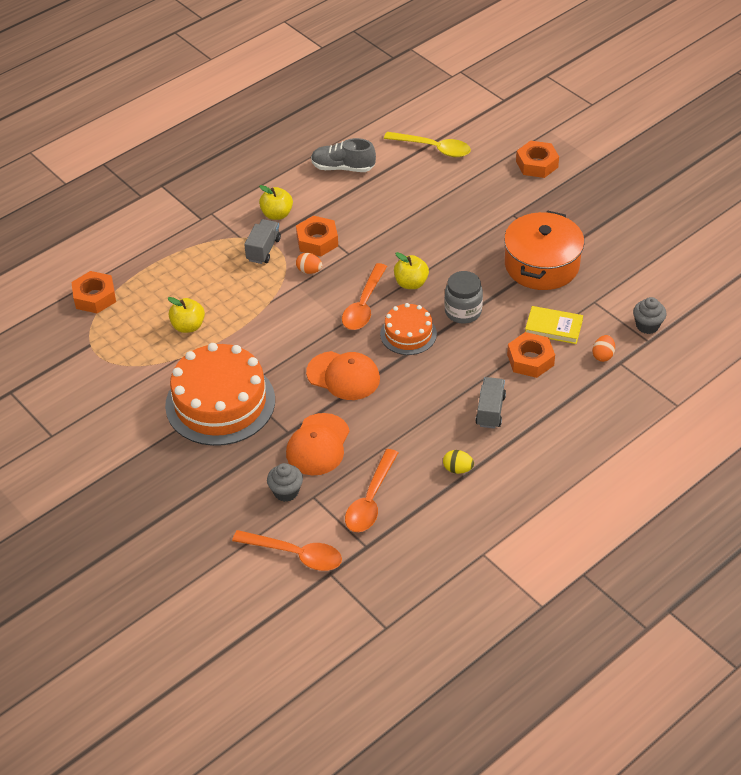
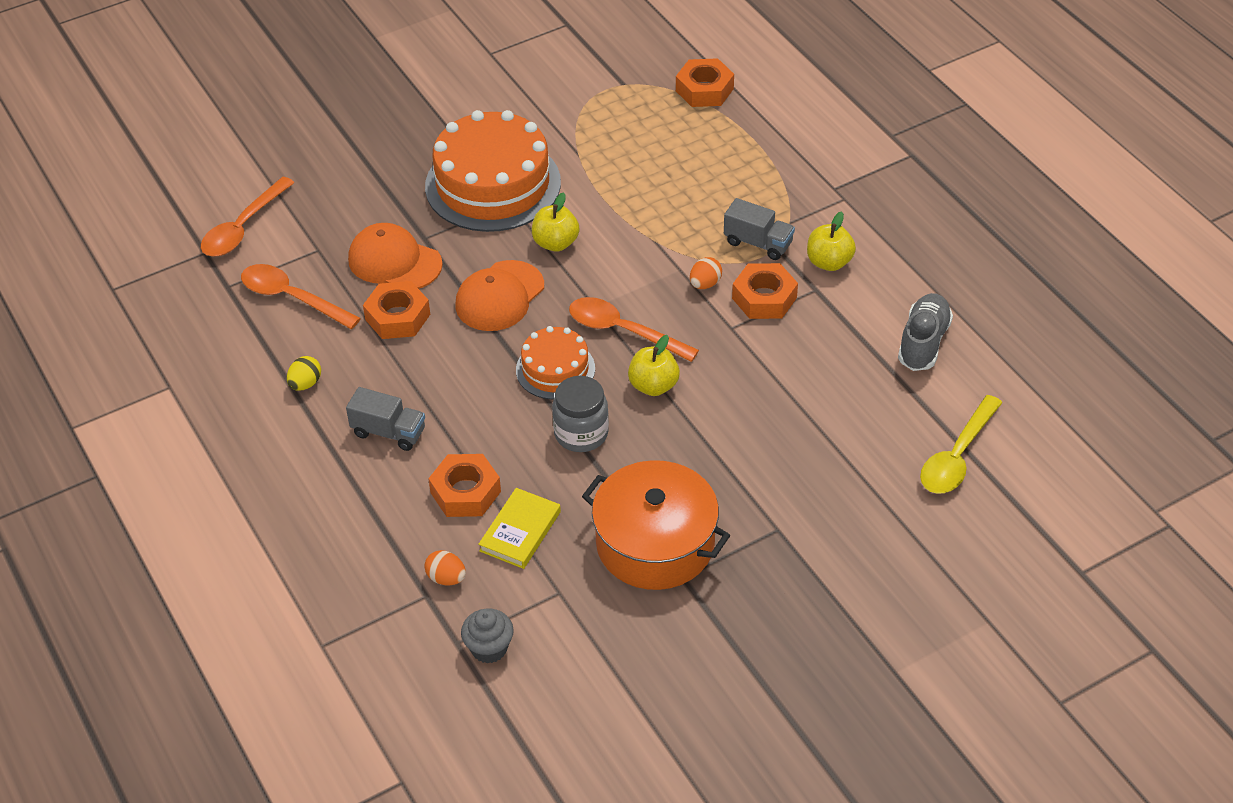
camera: 100 degrees right, 0 degrees up
(188, 326) = (630, 165): yellow apple -> yellow apple (555, 243)
(286, 492) = (334, 228): grey cupcake -> none
(537, 164) = (898, 585): orange nut -> orange nut (397, 317)

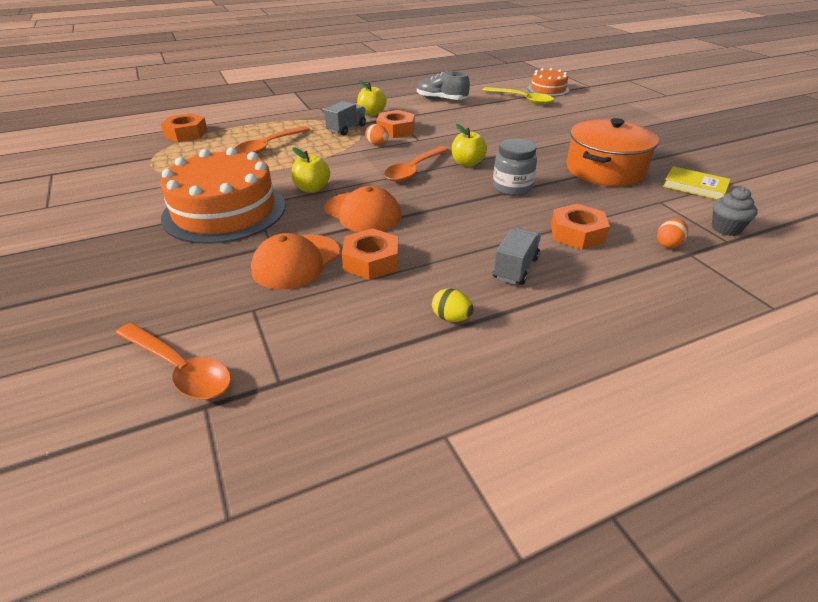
camera: 85 degrees left, 10 degrees down
(292, 298) = (320, 328): orange spoon -> orange spoon (269, 146)
(520, 531) = (610, 213): yellow book -> yellow book (695, 186)
(555, 369) = (448, 194): orange cake -> orange cake (548, 89)

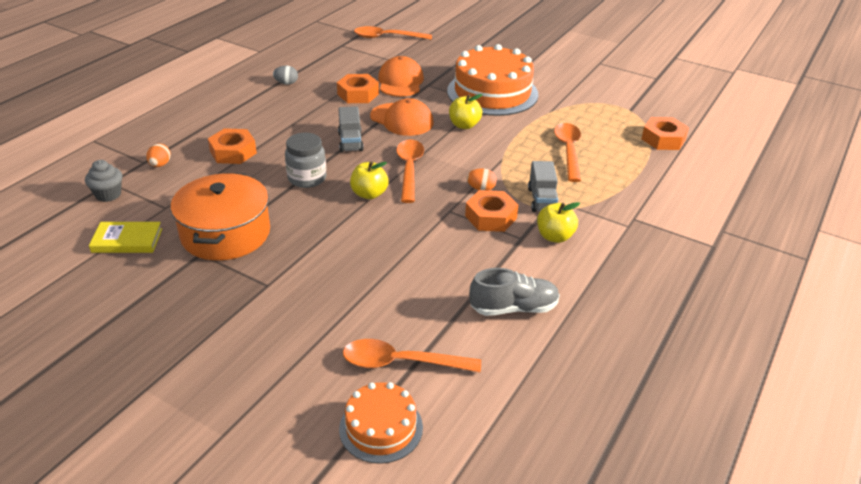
camera: 145 degrees right, 0 degrees up
(362, 213) = (402, 120): orange cap -> orange cap turned 150 degrees counterclockwise
(451, 318) = (286, 83): yellow egg -> grey egg
(515, 268) = (266, 116): grey truck -> grey truck (350, 142)
(522, 99) = (401, 363): yellow spoon -> orange spoon

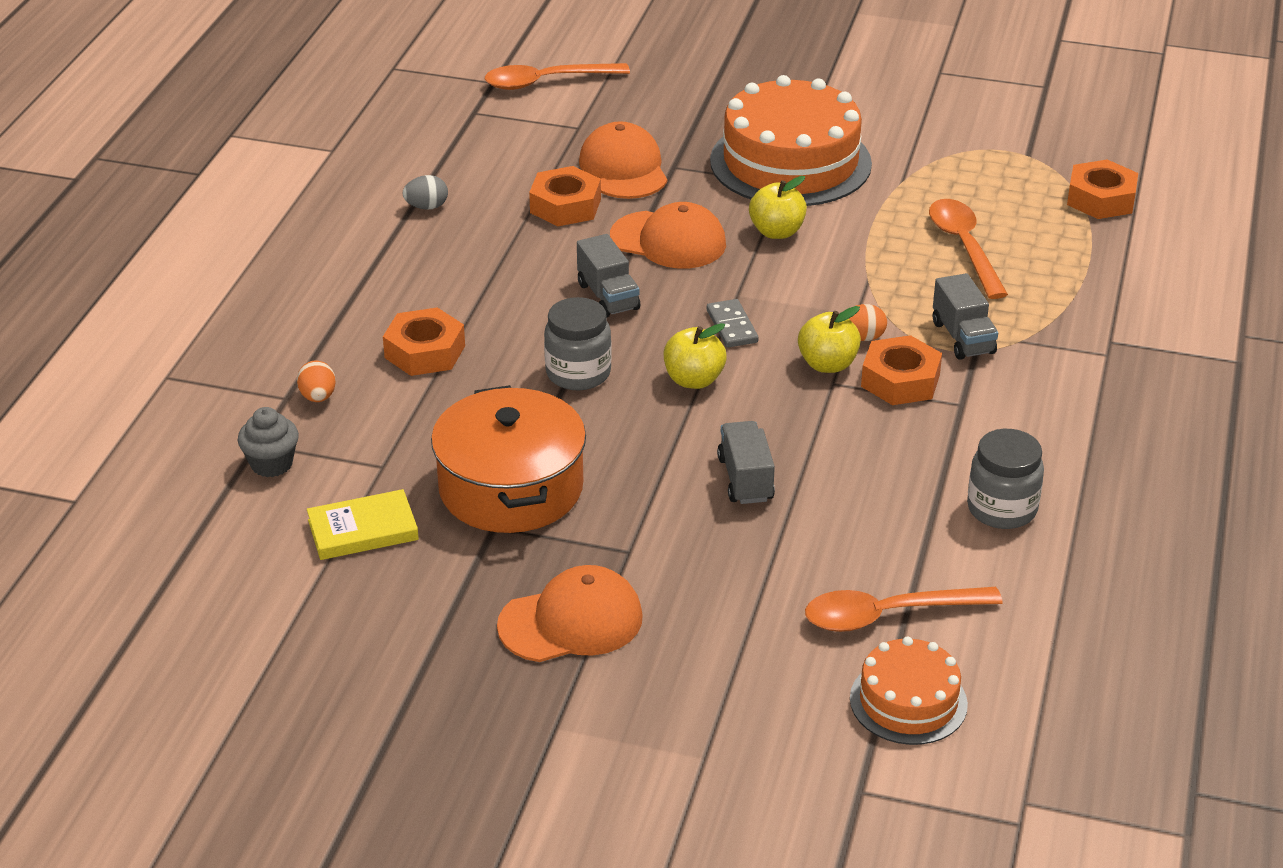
camera: 15 degrees left, 0 degrees up
(203, 321) = (571, 621): none -> orange cap
(364, 256) = (745, 479): none -> grey truck
(409, 169) = (732, 326): orange spoon -> grey domino
(513, 308) = (1002, 509): grey shoe -> grey jar
(555, 236) = (1009, 392): yellow apple -> yellow apple (827, 364)

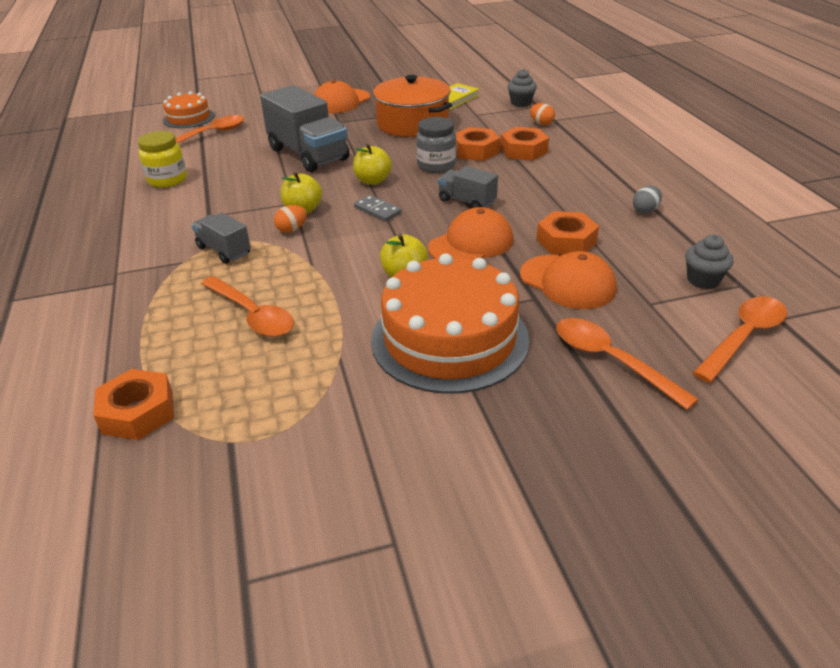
camera: 150 degrees right, 0 degrees up
(499, 127) = (703, 280): none -> grey cupcake
(668, 240) = (471, 243): orange cap -> orange cap turned 150 degrees clockwise
(675, 104) = (611, 361): none -> orange spoon
(745, 479) = (308, 154): grey truck -> grey truck, size x1.91
(900, 380) = (253, 215): orange nut -> orange nut (475, 151)
(1002, 509) = (167, 180): grey jar -> yellow jar

